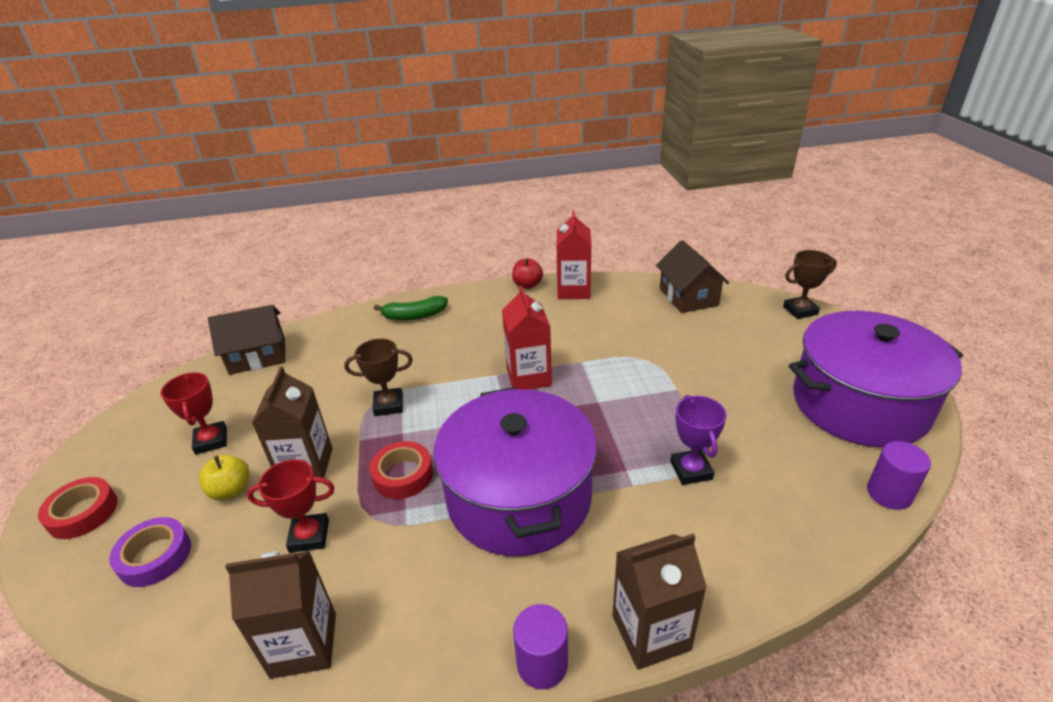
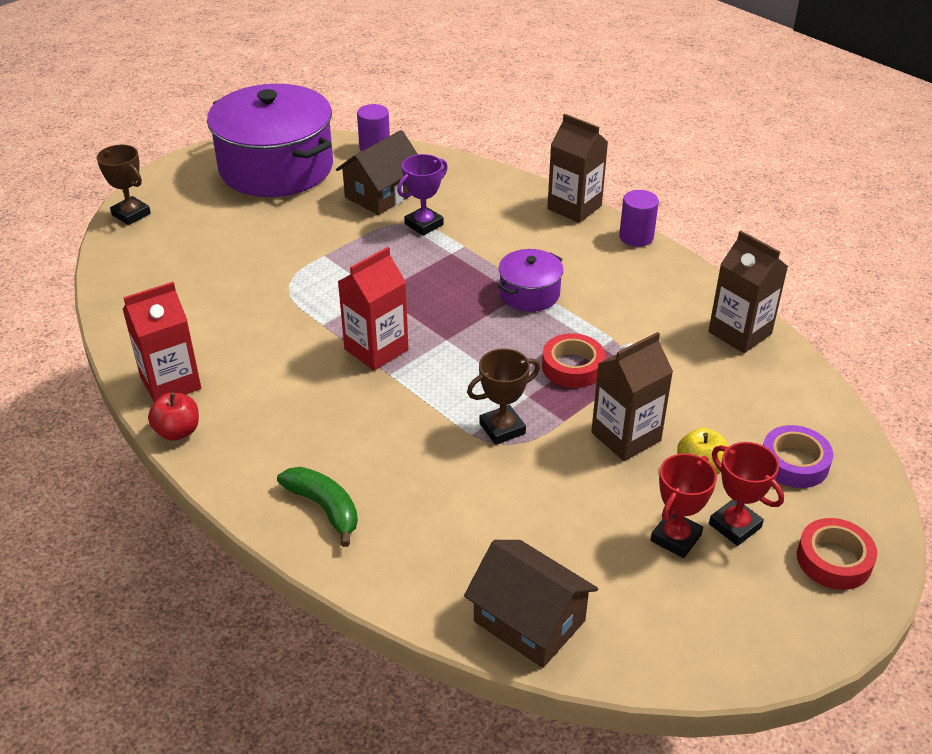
camera: 125 degrees left, 5 degrees up
(309, 536) = (678, 384): red trophy -> red trophy (735, 526)
(388, 405) = (502, 429): brown trophy -> brown trophy turned 75 degrees counterclockwise
(519, 497) = (529, 293): purple pot -> purple pot, size x0.46
(688, 297) = (138, 289): brown house -> brown house (382, 194)

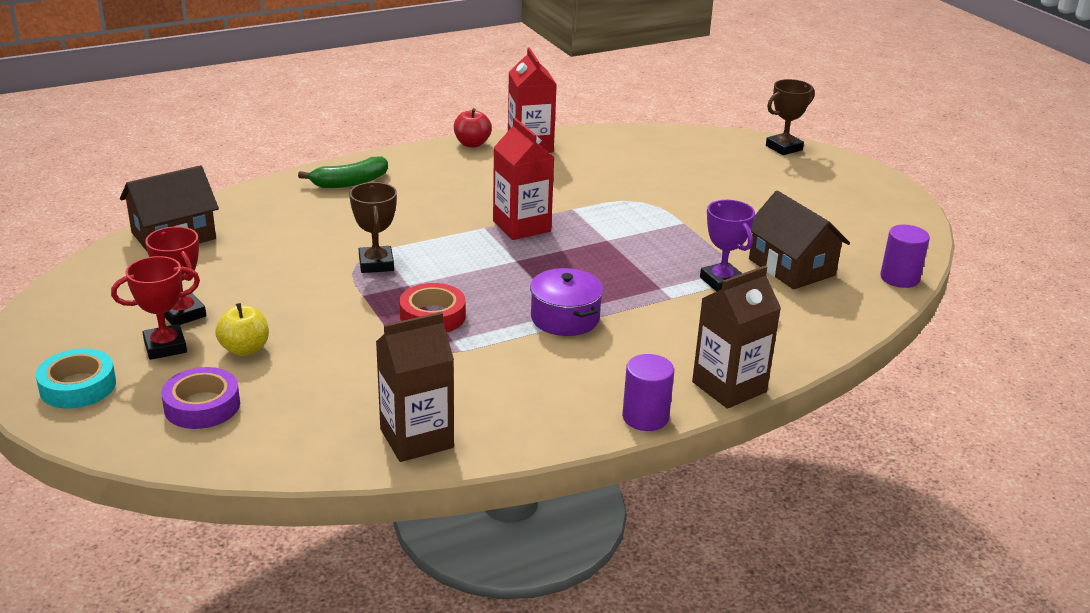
camera: 105 degrees right, 10 degrees down
(276, 168) = (860, 218): purple pot -> none
(626, 436) = (317, 321): brown carton -> none
(834, 560) = (78, 386): red tape -> turquoise tape

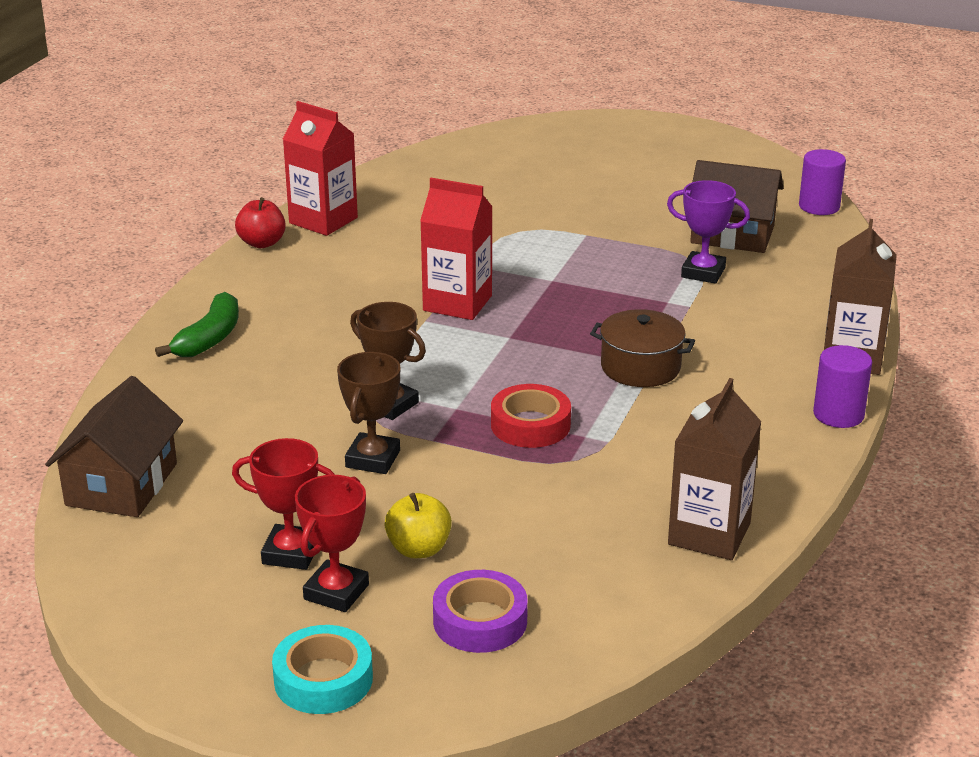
camera: 40 degrees left, 0 degrees up
(565, 318) = (640, 367): purple pot -> brown pot
(784, 148) = (550, 128): brown trophy -> brown trophy (372, 459)

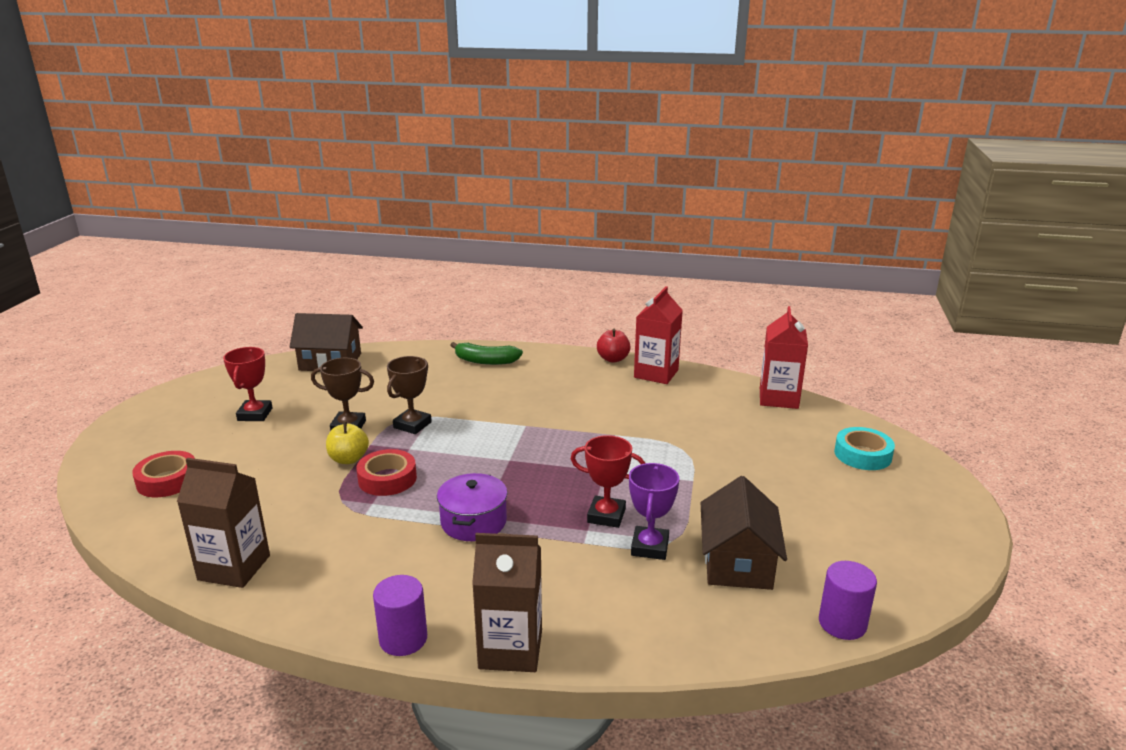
camera: 80 degrees right, 5 degrees down
(323, 679) = (136, 438): turquoise tape -> turquoise tape (862, 455)
(336, 592) = (213, 432): red trophy -> red trophy (606, 516)
(419, 549) = (248, 452): yellow apple -> yellow apple (348, 459)
(457, 303) = (554, 434): red carton -> red carton (778, 398)
(480, 621) = (167, 480): purple tape -> red tape
(640, 367) = (474, 522): brown pot -> purple pot

